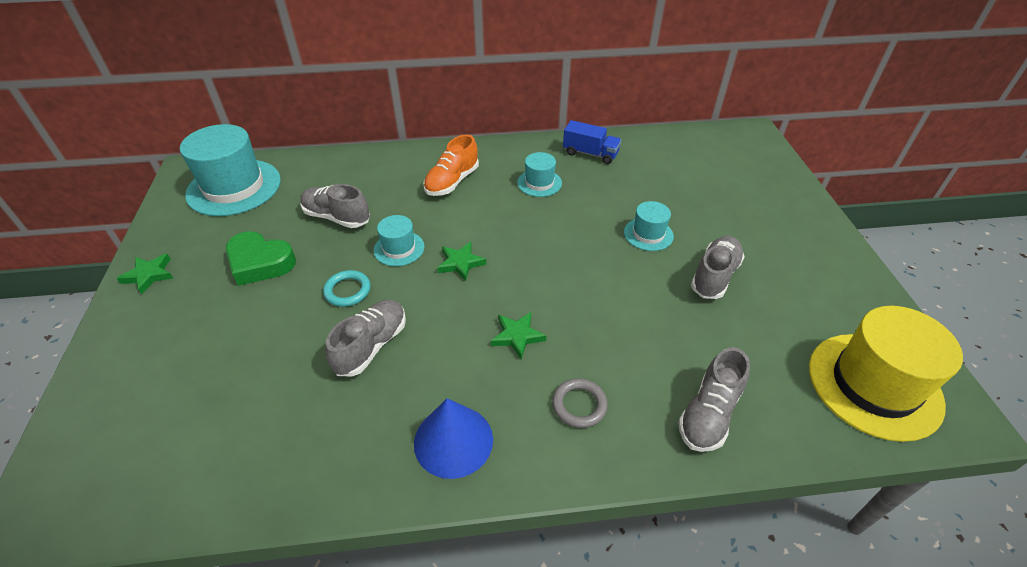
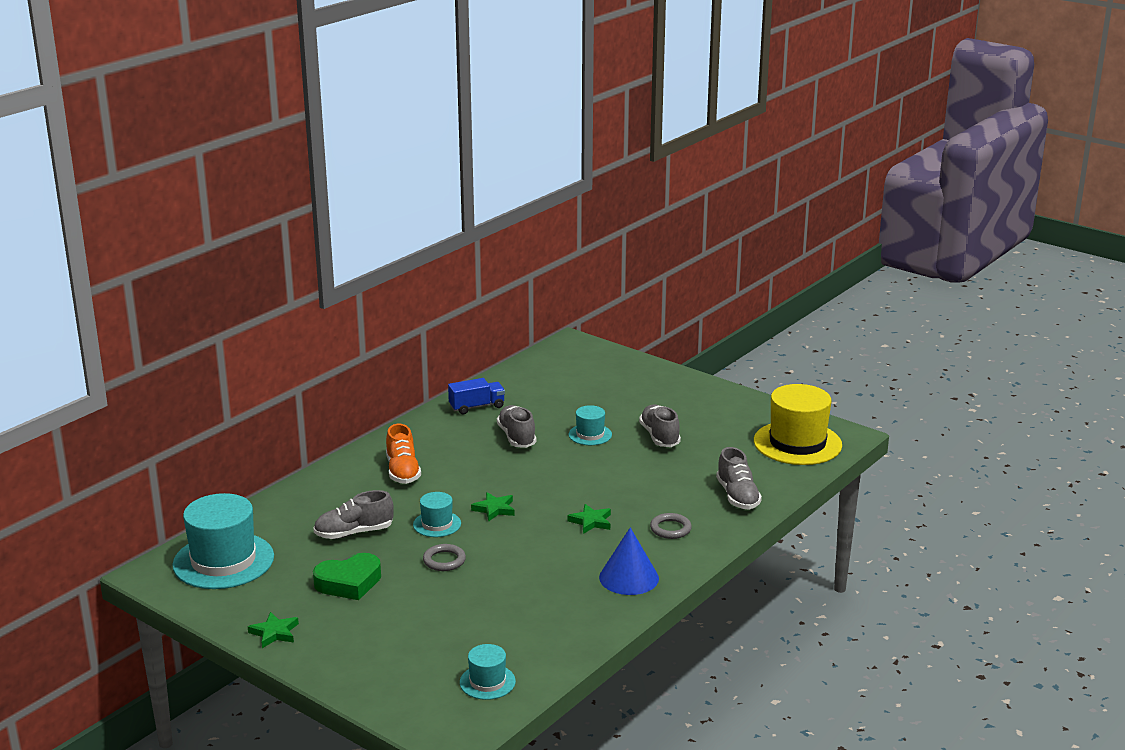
camera: 45 degrees left, 20 degrees down
(347, 291) = (444, 560): turquoise ring -> grey ring
(371, 346) = (511, 573): grey shoe -> grey shoe (517, 437)
(539, 183) = (470, 441): turquoise hat -> turquoise hat (487, 682)

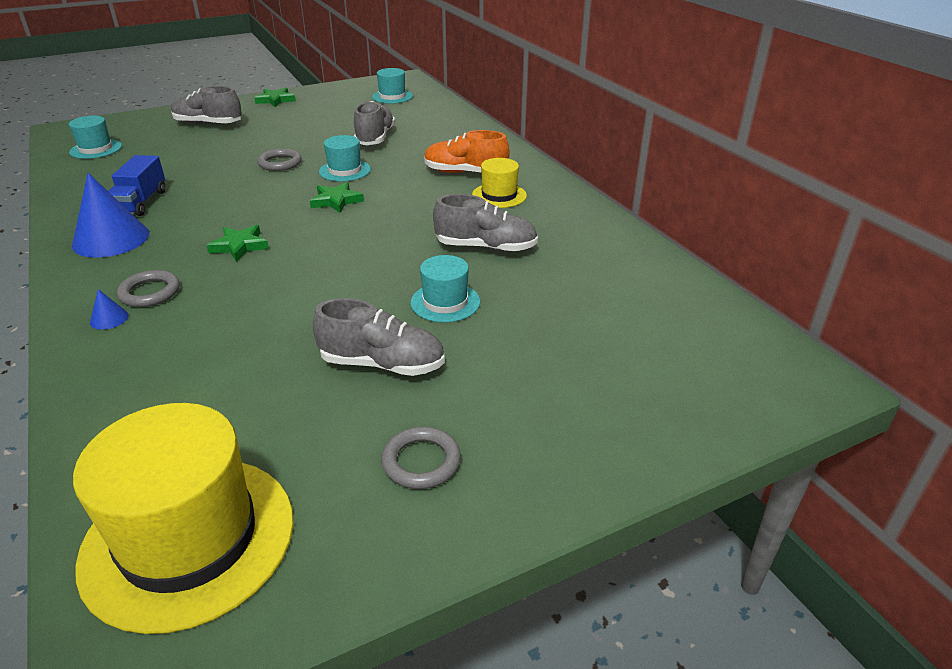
camera: 115 degrees right, 10 degrees up
(223, 561) = (392, 96): turquoise hat -> turquoise hat, size x0.50
(349, 583) = (302, 127): green heart -> none
(435, 449) = (499, 195): none -> yellow hat
(477, 407) = (593, 239): blue truck -> blue truck (141, 202)
(706, 529) = (109, 318): none -> blue cone
(710, 411) = (421, 462): none -> grey ring
(737, 496) = (136, 377): grey shoe -> grey shoe (208, 124)

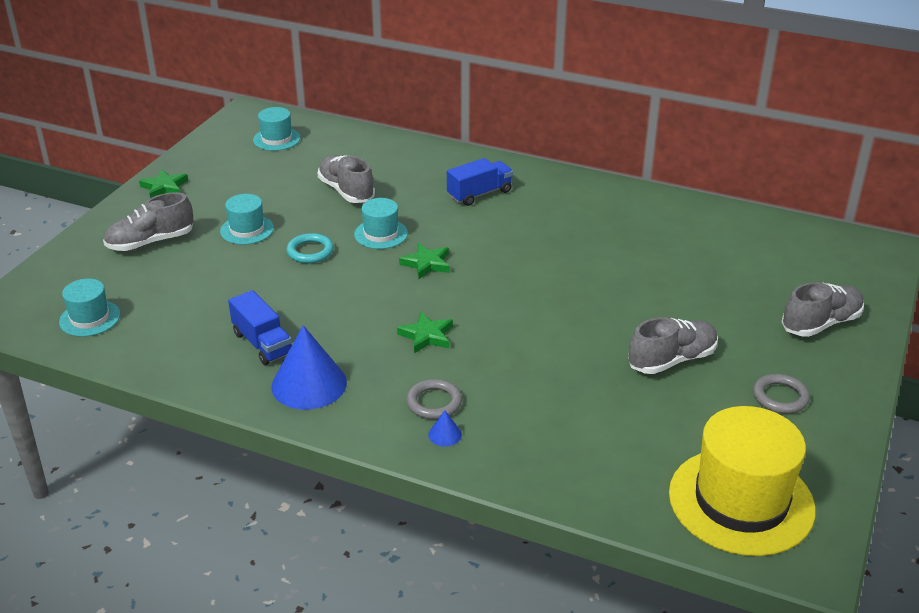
camera: 40 degrees left, 0 degrees up
(280, 163) = (310, 251): grey ring -> turquoise ring
(445, 302) = (639, 302): turquoise hat -> turquoise hat (247, 230)
(465, 172) = (479, 194): orange shoe -> blue truck
(486, 247) = (598, 250): grey shoe -> grey shoe (820, 323)
(499, 195) = (538, 203): yellow hat -> none

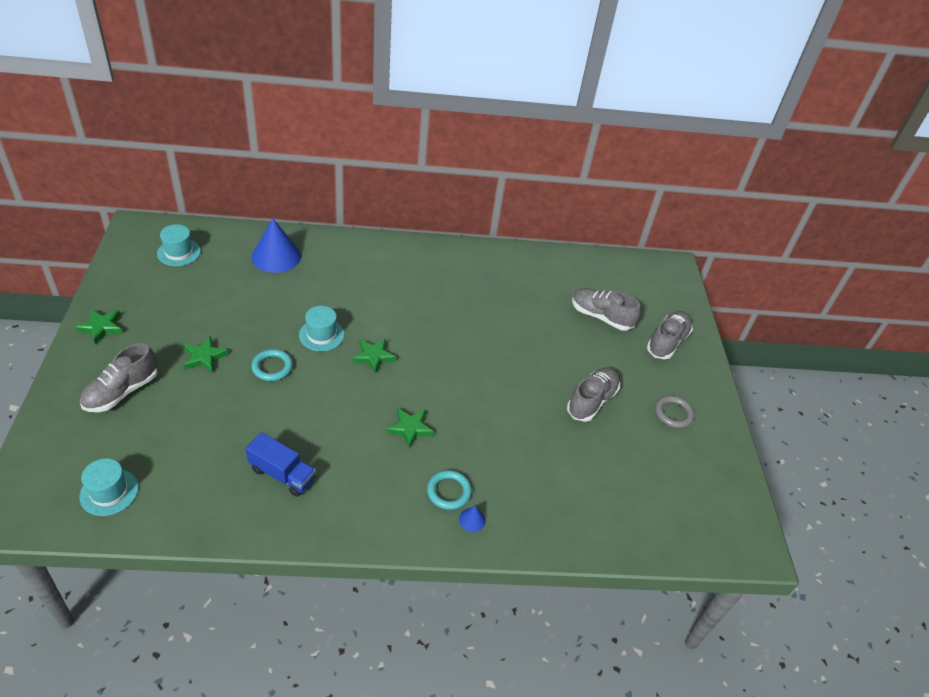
camera: 30 degrees left, 10 degrees up
(247, 230) = (204, 357): turquoise hat -> green star
(309, 384) = (343, 504): blue cone -> blue cone (276, 256)
(346, 191) = (270, 296): grey shoe -> grey shoe (601, 317)
(434, 402) = (448, 491): grey ring -> turquoise ring
(479, 194) = (379, 276): blue truck -> none
(741, 501) = (692, 511): yellow hat -> none

